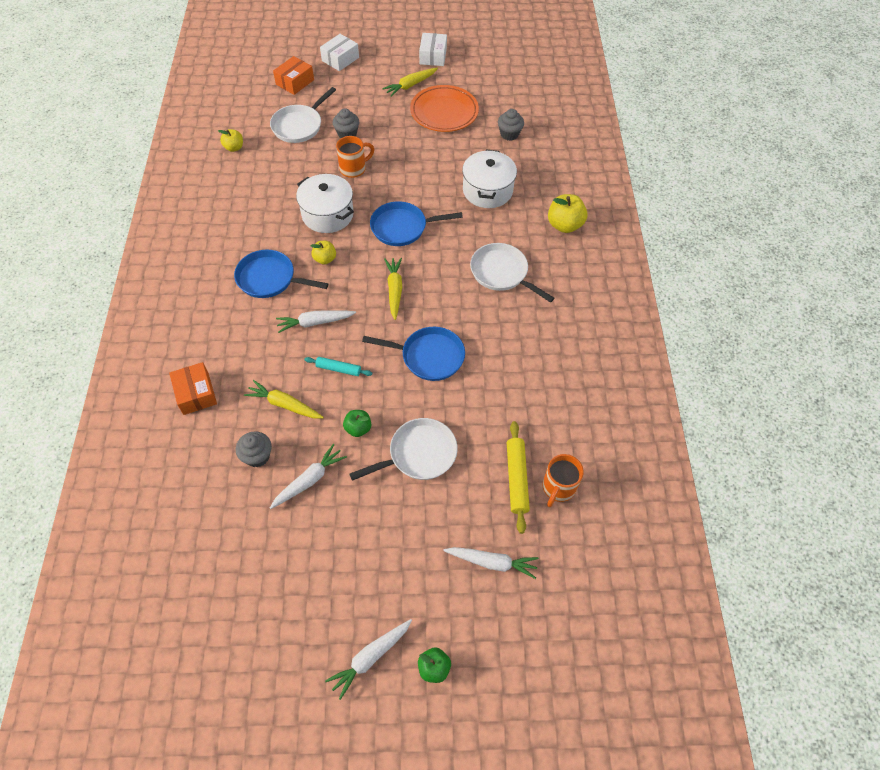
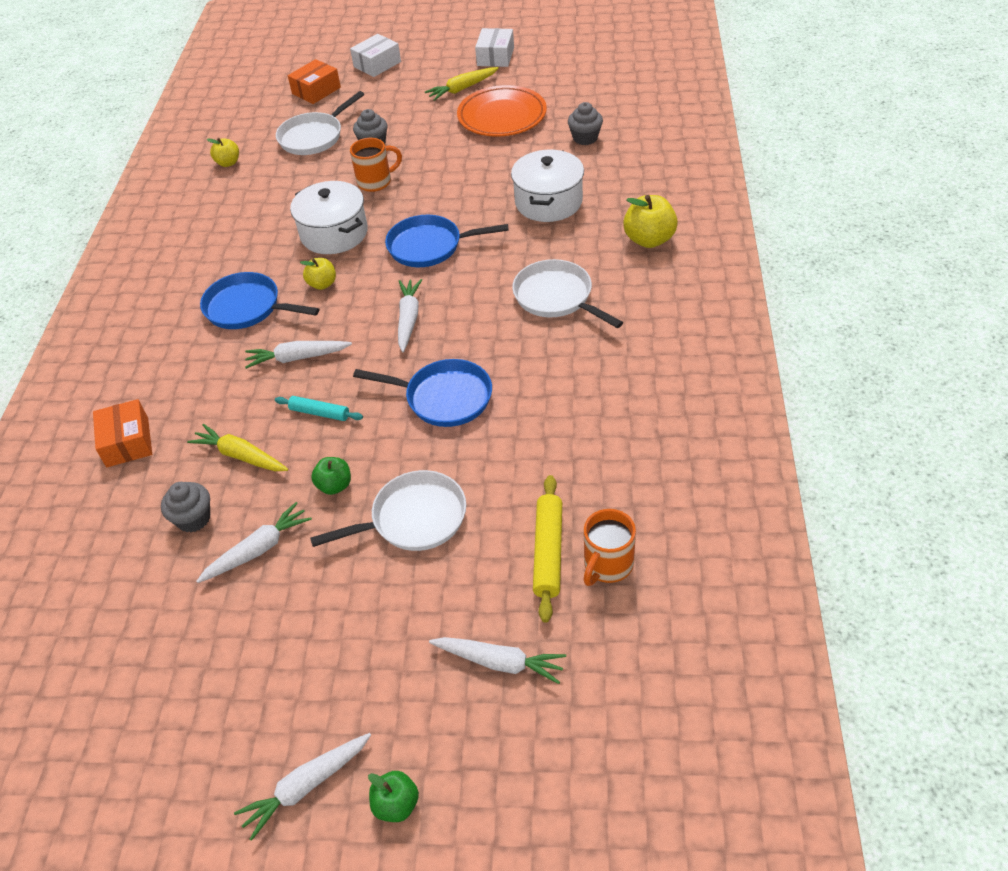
camera: 10 degrees right, 10 degrees down
(394, 290) = (408, 319): yellow carrot -> white carrot

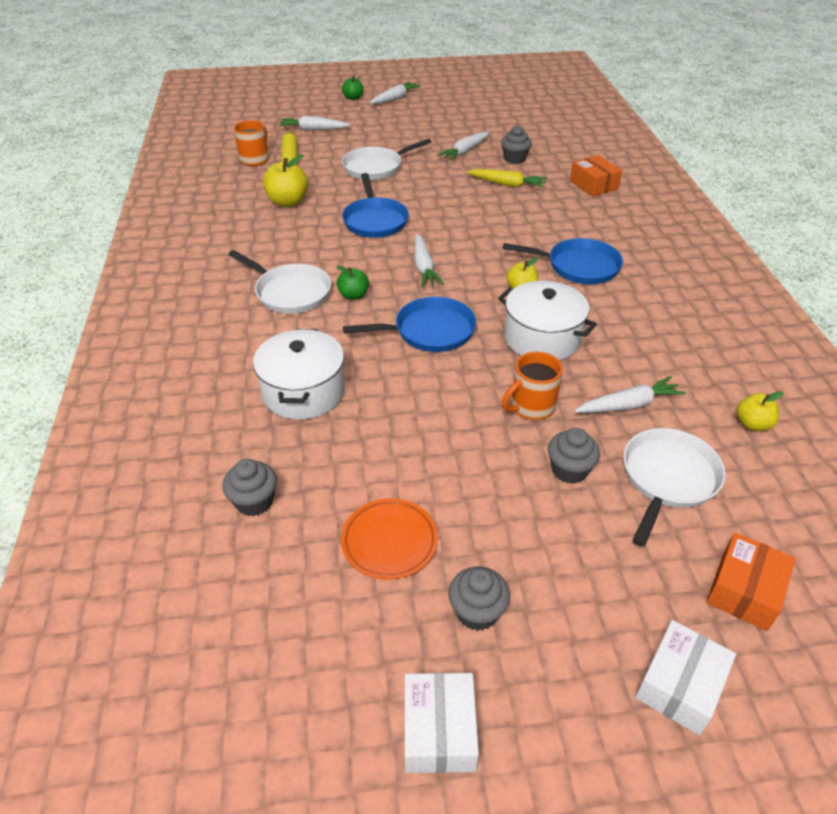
camera: 165 degrees right, 5 degrees down
(297, 358) = (505, 235): white carrot -> white carrot (628, 405)
(319, 413) = (465, 207): turquoise rolling pin -> none
(334, 485) = (433, 176): green apple -> green apple (353, 295)
(444, 398) = (375, 220): blue pan -> blue pan turned 105 degrees counterclockwise
(462, 89) = (477, 612): yellow carrot -> grey cupcake
(502, 116) = (389, 541): orange plate -> orange plate, size x0.66
(649, 240) = (190, 353): yellow apple -> yellow apple (288, 202)

